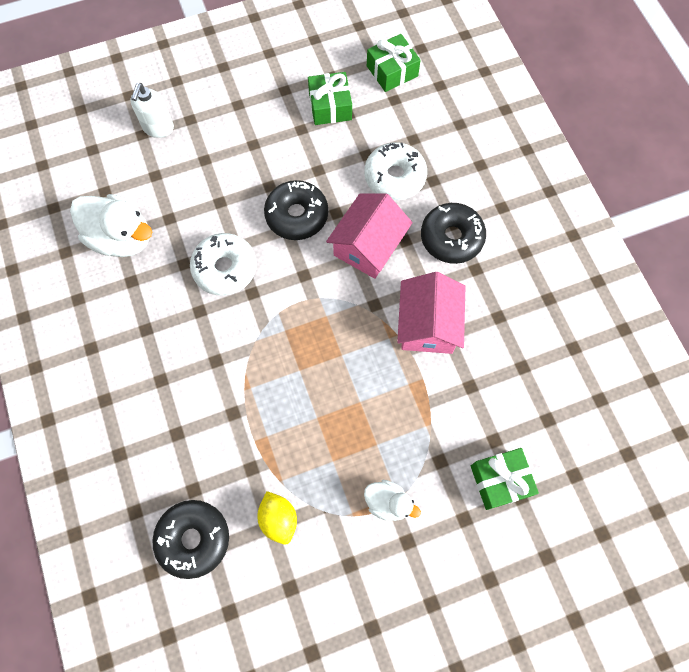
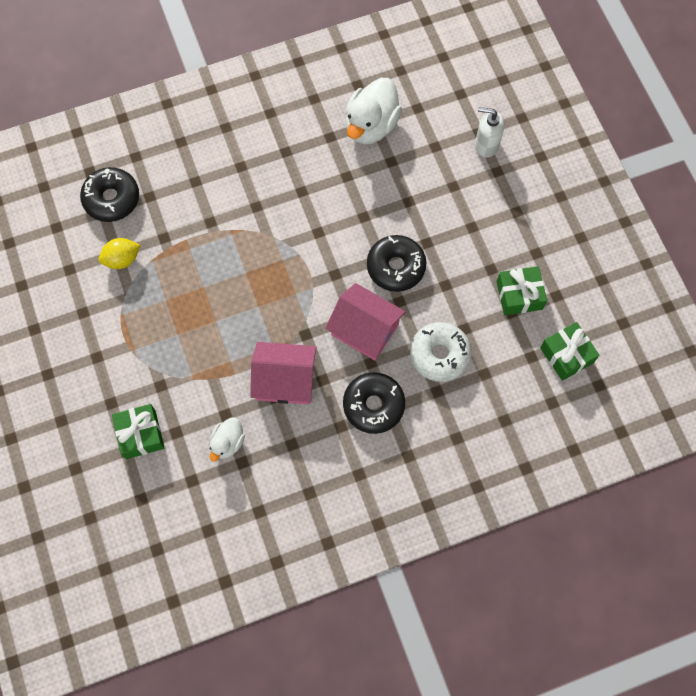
camera: 90 degrees right, 0 degrees up
(225, 268) = (341, 209): white donut -> none
(388, 502) = (129, 342): white duck -> white duck (228, 443)

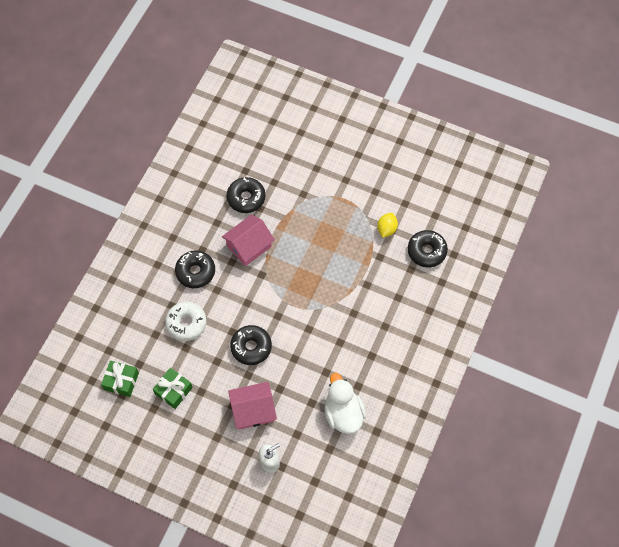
camera: 135 degrees right, 5 degrees down
(140, 434) = (288, 168): green gift -> none
(228, 443) = (246, 198): white duck -> black donut
(365, 329) = (235, 302): pink house -> pink house (253, 410)

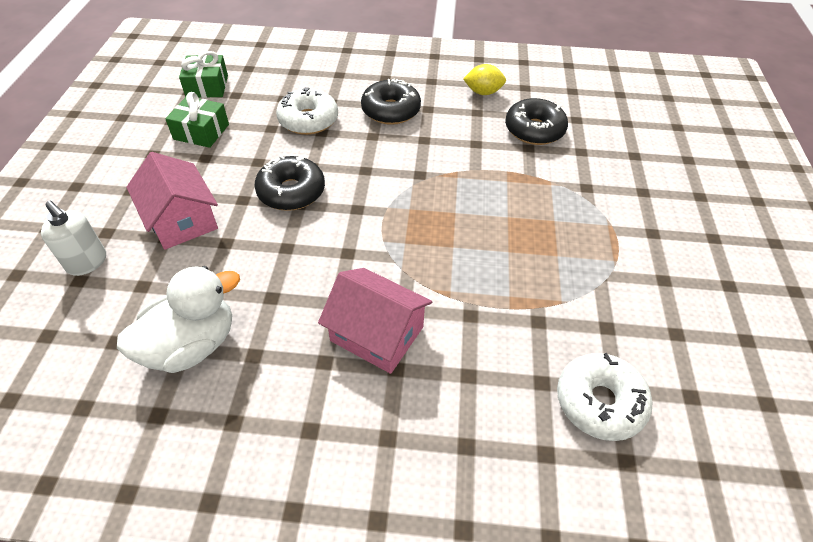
camera: 70 degrees right, 15 degrees down
(249, 246) = (459, 150): pink house -> pink house (377, 334)
(386, 229) = (601, 317): yellow lemon -> yellow lemon (483, 92)
(426, 251) = (599, 402): black donut -> white donut

